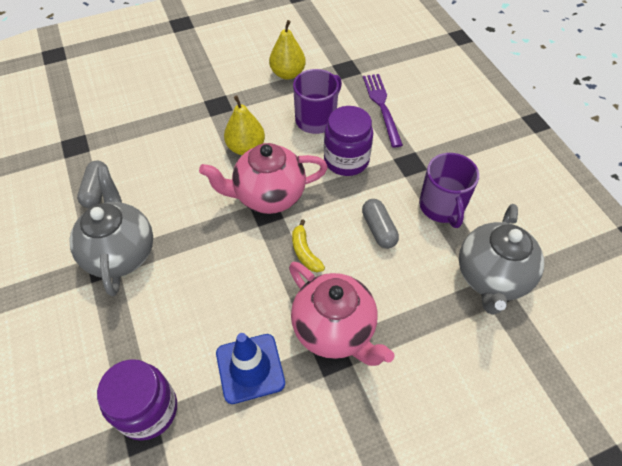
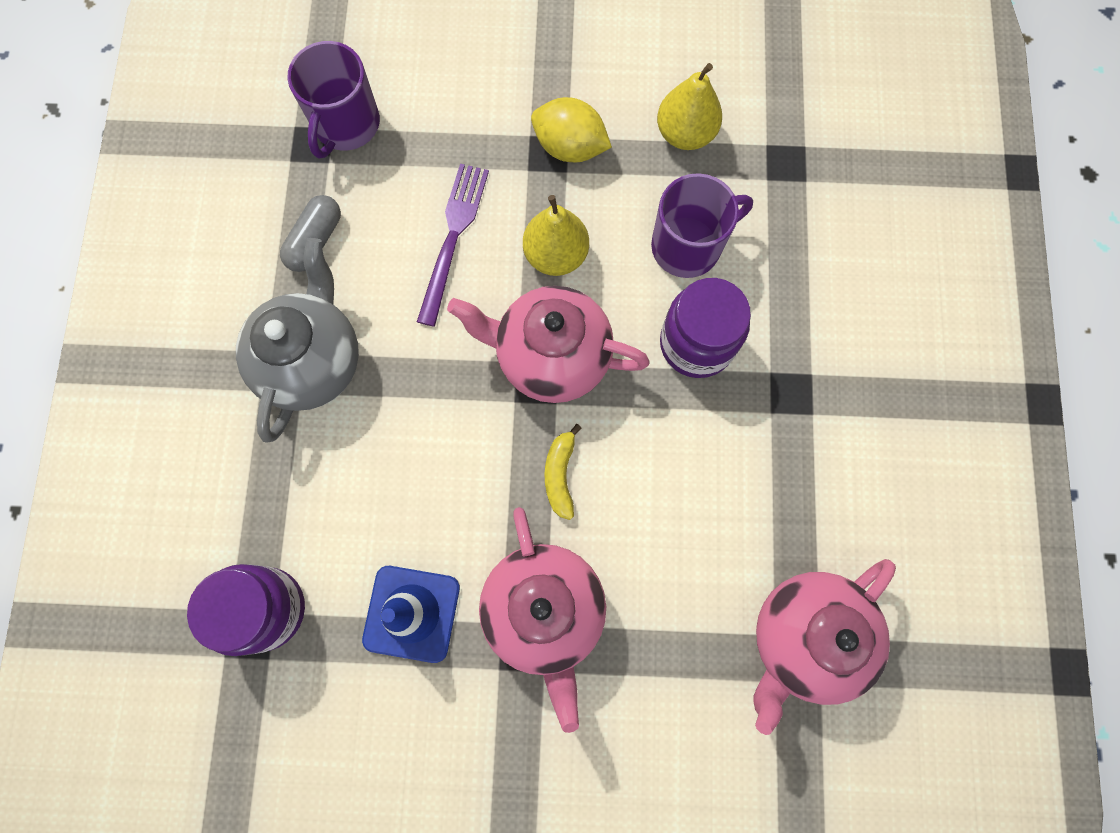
camera: 25 degrees right, 20 degrees up
(229, 98) = (570, 147): none -> yellow lemon
(378, 229) = (683, 486): grey capsule -> none
(382, 106) = (805, 264): purple fork -> purple fork (453, 237)
(442, 207) = (798, 491): purple mug -> purple mug (346, 125)
(491, 277) = (804, 637): grey teapot -> pink teapot

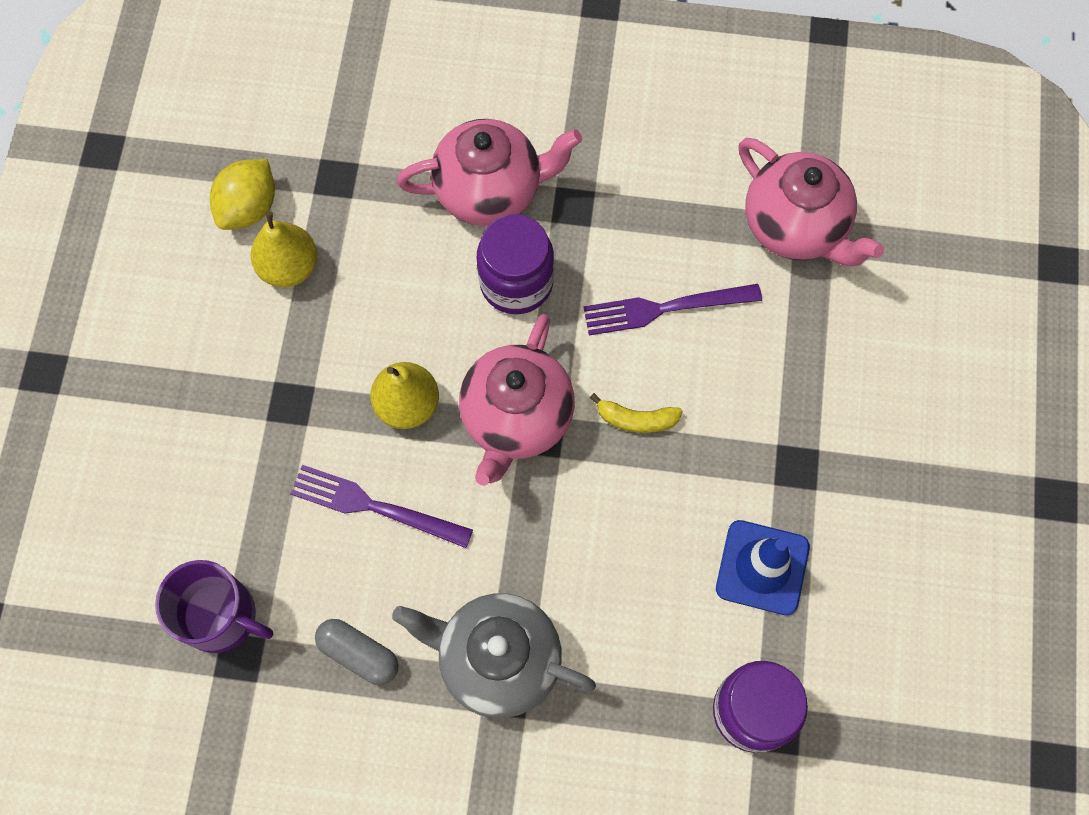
camera: 85 degrees left, 5 degrees down
(544, 612) = (765, 444): pink teapot -> pink teapot (490, 191)
(570, 147) = (286, 380): yellow lemon -> yellow lemon (249, 207)
(686, 496) = (664, 308): none -> purple fork
(688, 246) = (413, 278): purple mug -> none

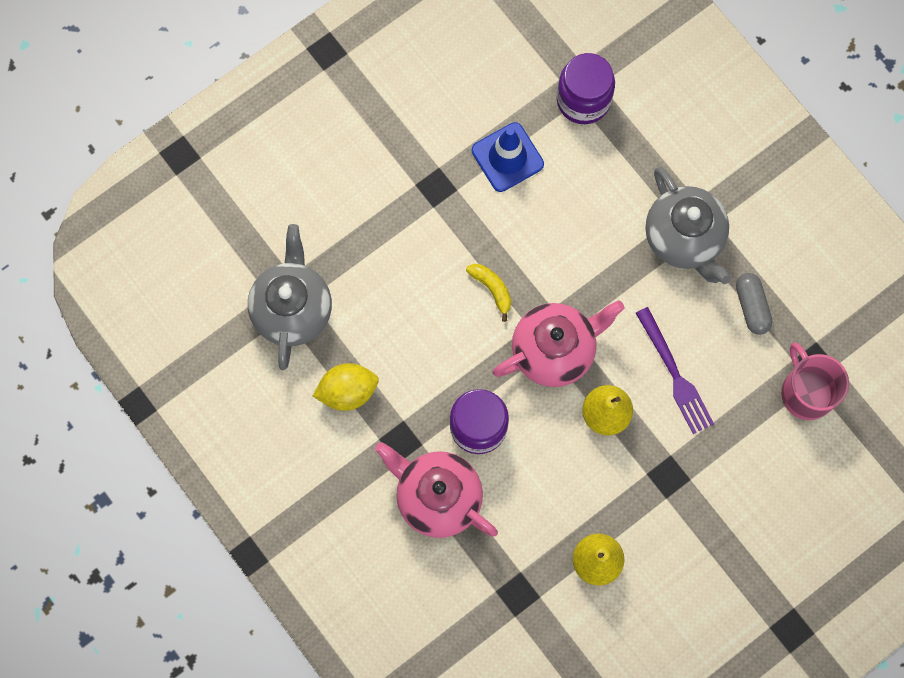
camera: 135 degrees left, 5 degrees up
(221, 616) = (806, 392): purple mug -> pink mug
(249, 207) = (586, 624): yellow lemon -> yellow lemon (347, 391)
(664, 308) = (413, 333): purple fork -> none
(795, 227) = (292, 309): pink teapot -> grey teapot

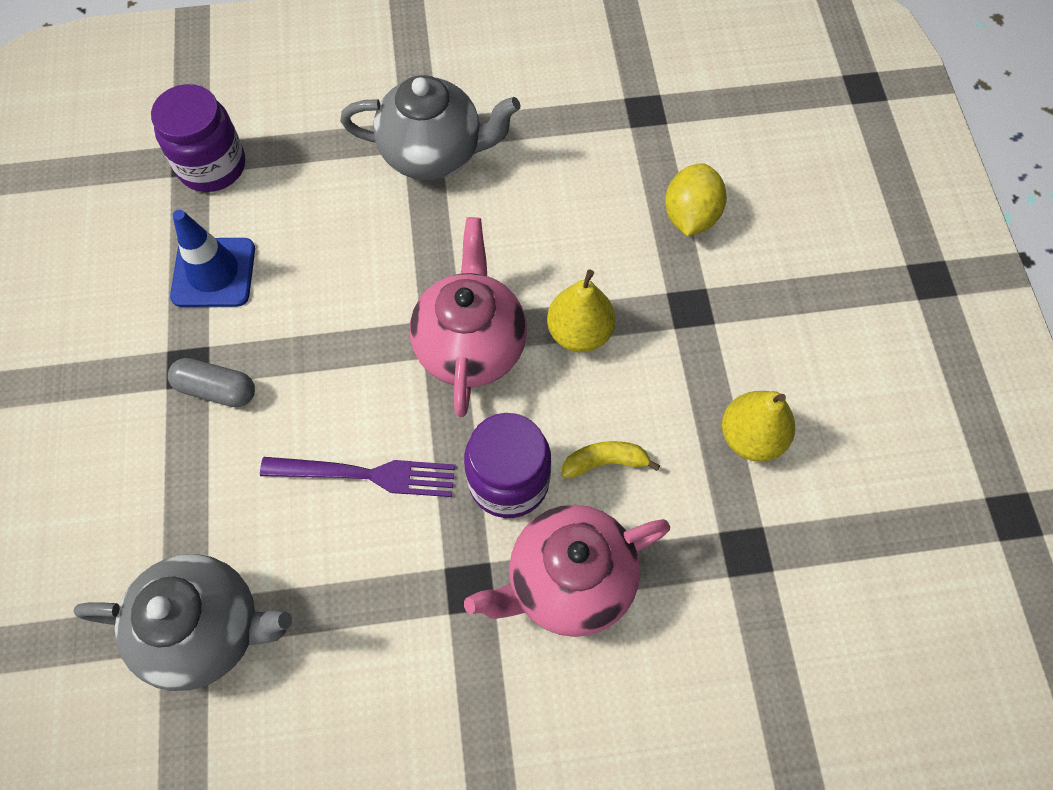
camera: 60 degrees left, 10 degrees down
(292, 309) = (206, 629): grey teapot -> grey teapot turned 150 degrees clockwise
(347, 391) = (361, 619): yellow lemon -> yellow lemon (690, 216)
(492, 289) = (353, 373): yellow banana -> yellow banana (605, 462)
(675, 375) = (578, 240): purple fork -> purple fork (367, 475)
(751, 306) = (549, 133): grey capsule -> grey capsule (216, 389)
(806, 392) = (672, 133): pink mug -> none

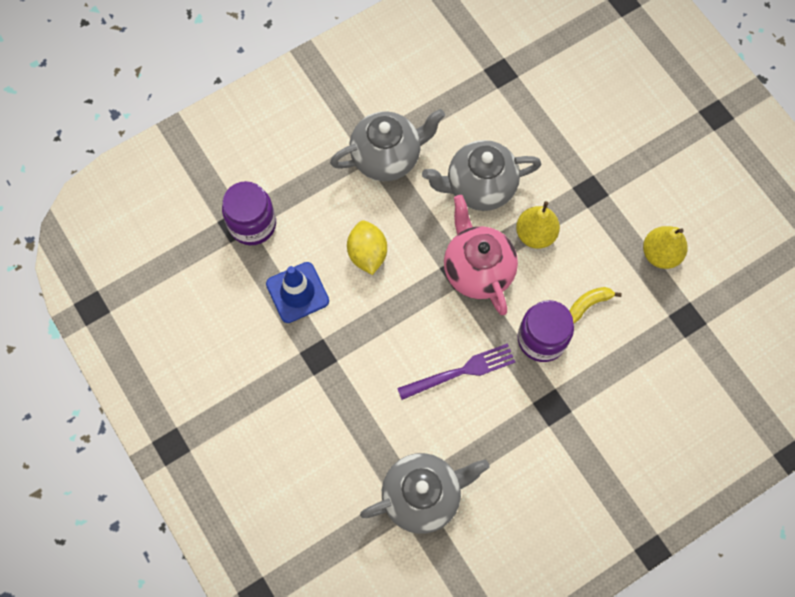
camera: 25 degrees left, 5 degrees up
(216, 389) = (344, 362): grey capsule -> none
(535, 239) = (479, 187): none -> grey teapot
(568, 581) = (603, 379): pink teapot -> none
(690, 216) = (562, 133): yellow lemon -> yellow lemon (367, 254)

